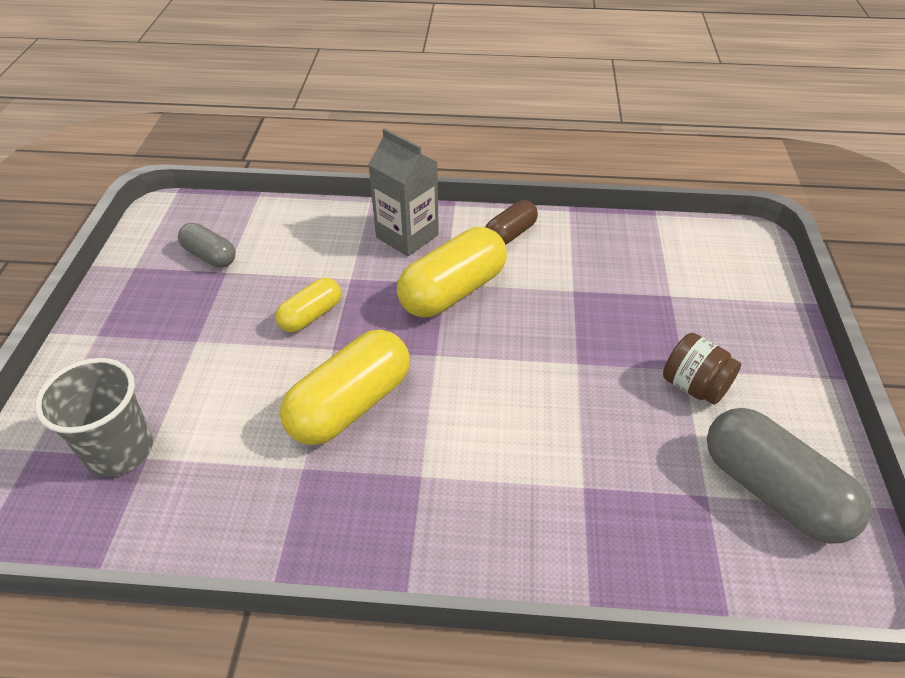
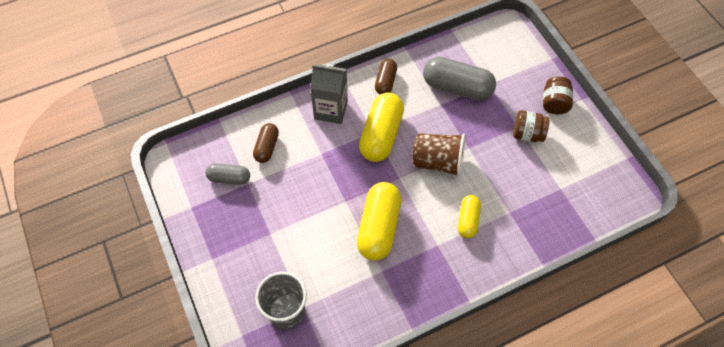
camera: 30 degrees left, 15 degrees up
(287, 243) = (267, 147): none -> brown capsule
(311, 315) = (318, 187): yellow capsule -> yellow capsule (467, 220)
(512, 360) = (438, 162): none -> brown cup
(772, 363) = (554, 103): none -> brown jar
(772, 491) = (585, 172): grey capsule -> grey capsule (457, 87)

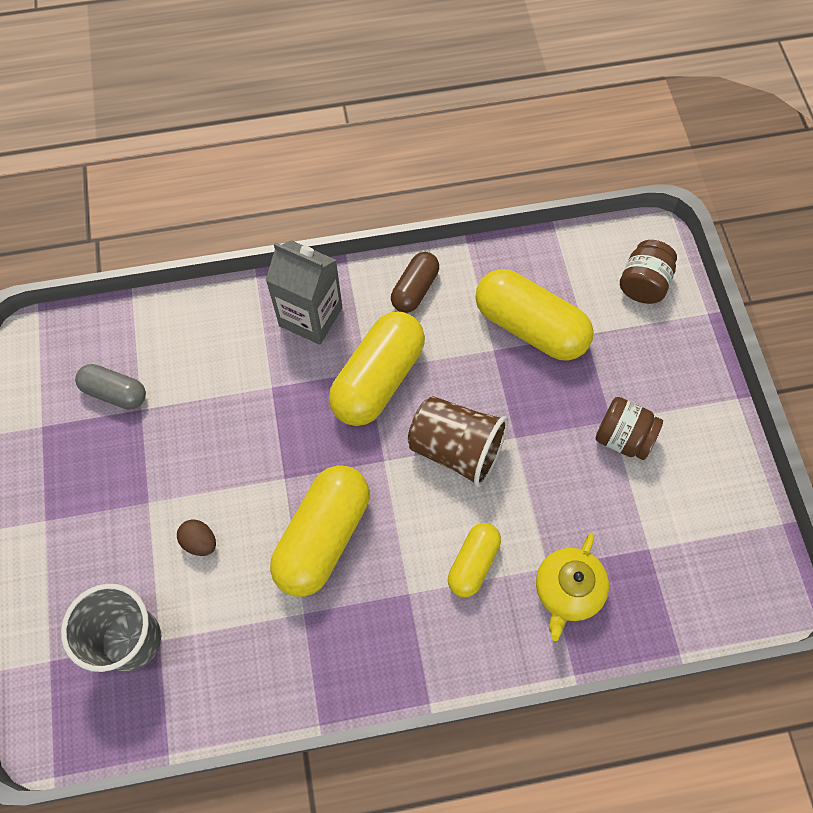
camera: 15 degrees right, 5 degrees up
(267, 147) = (190, 355): brown capsule -> none
(308, 247) = (200, 542): none -> brown egg
(457, 87) = (530, 327): grey capsule -> yellow capsule
(524, 221) = (567, 590): none -> yellow teapot
(554, 103) = (687, 394): brown jar -> brown jar (643, 284)

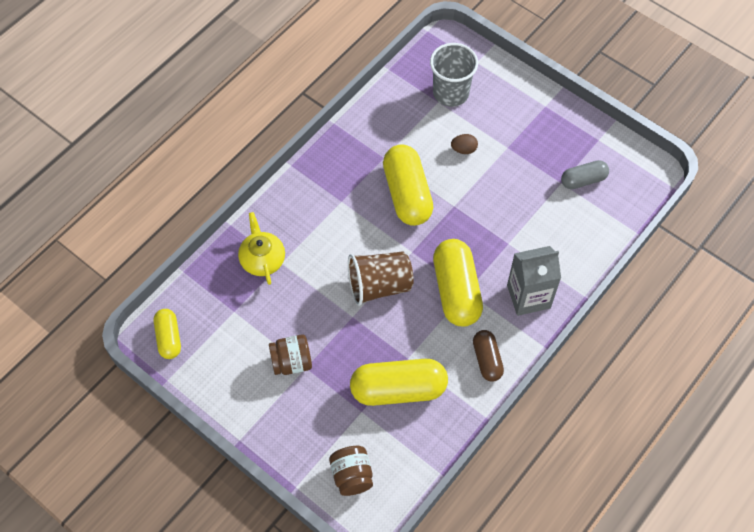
camera: 140 degrees right, 5 degrees down
(473, 563) = (321, 237): yellow capsule -> yellow capsule (169, 338)

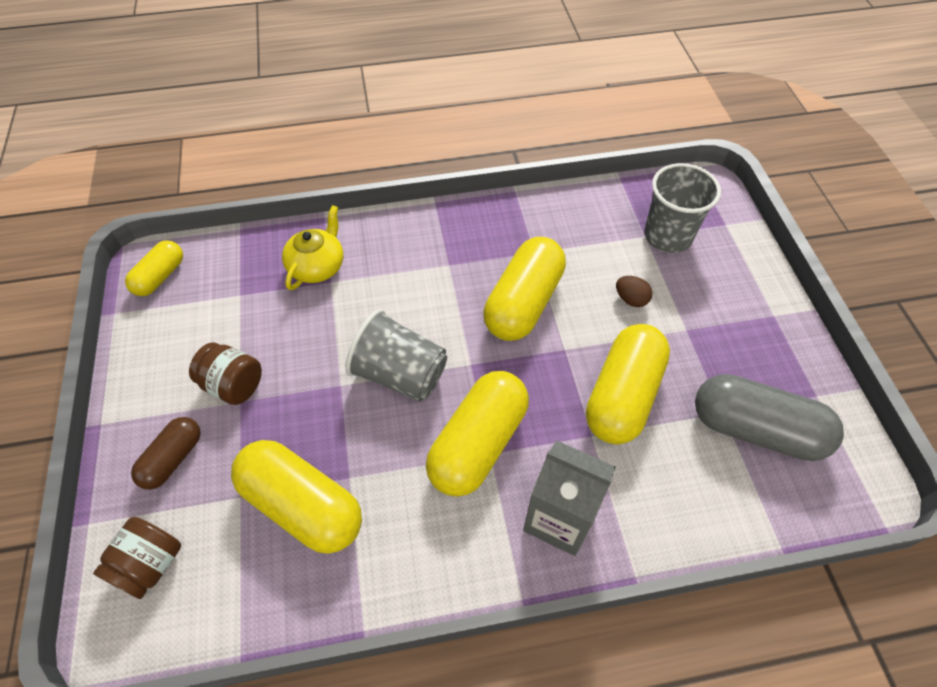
camera: 40 degrees right, 5 degrees down
(379, 286) = (400, 374): brown cup -> grey cup
(487, 360) = (435, 556): brown capsule -> brown capsule (173, 459)
(506, 210) = (623, 396): none -> yellow capsule
(583, 180) = (756, 429): grey capsule -> grey capsule, size x1.77

